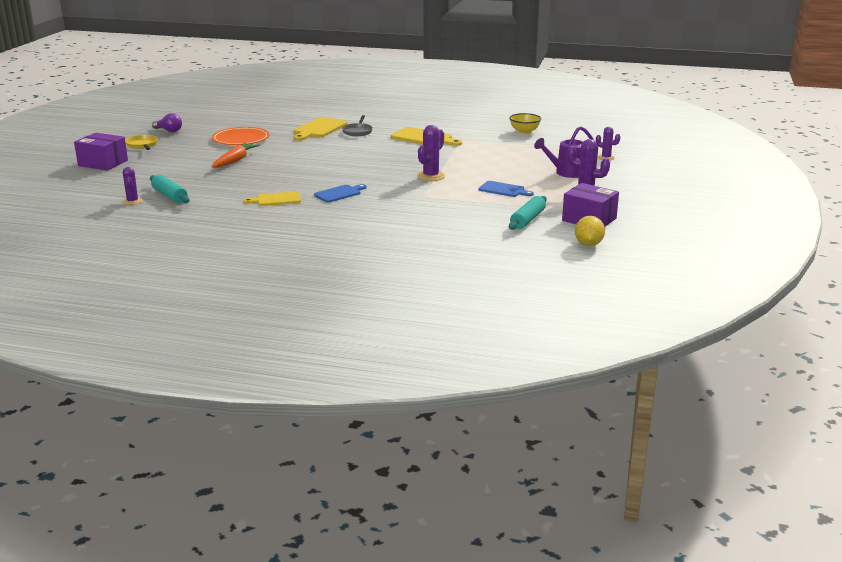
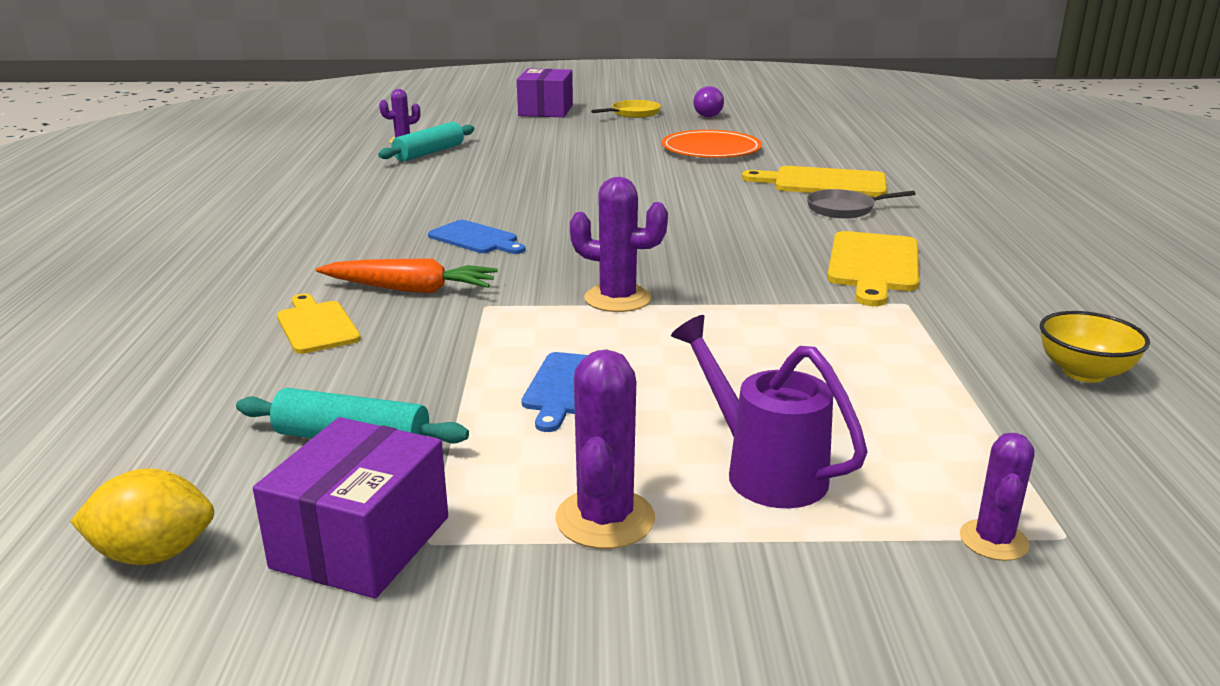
camera: 75 degrees right, 0 degrees up
(235, 161) = (602, 160): orange carrot -> orange carrot (410, 289)
(276, 199) = (432, 204): yellow cutting board -> yellow cutting board (316, 326)

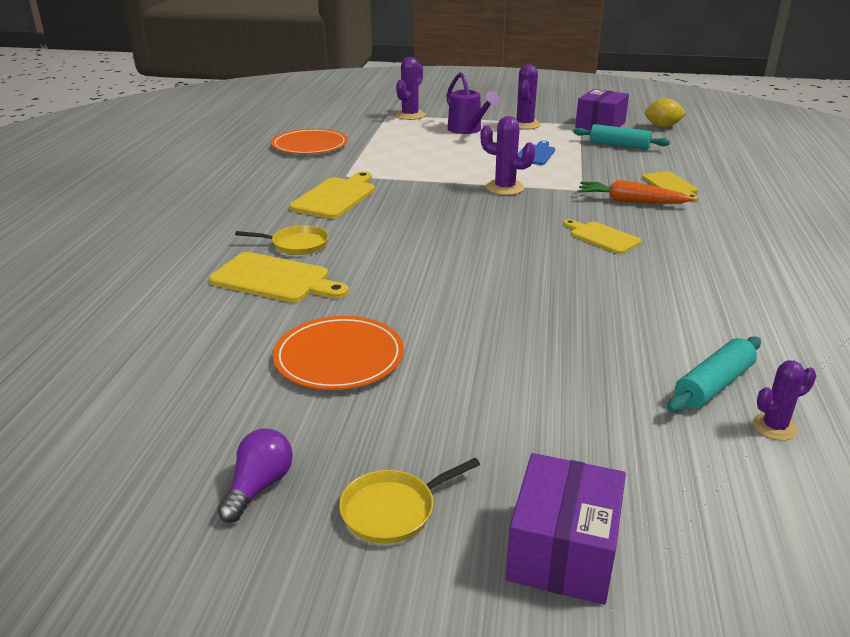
camera: 170 degrees left, 5 degrees up
(476, 238) = (602, 237): blue cutting board -> yellow cutting board
(844, 209) = (296, 245): grey pan -> yellow pan
(993, 540) = (410, 115): purple cactus -> purple cactus, size x1.56
(1084, 373) = (310, 145): yellow bowl -> orange plate

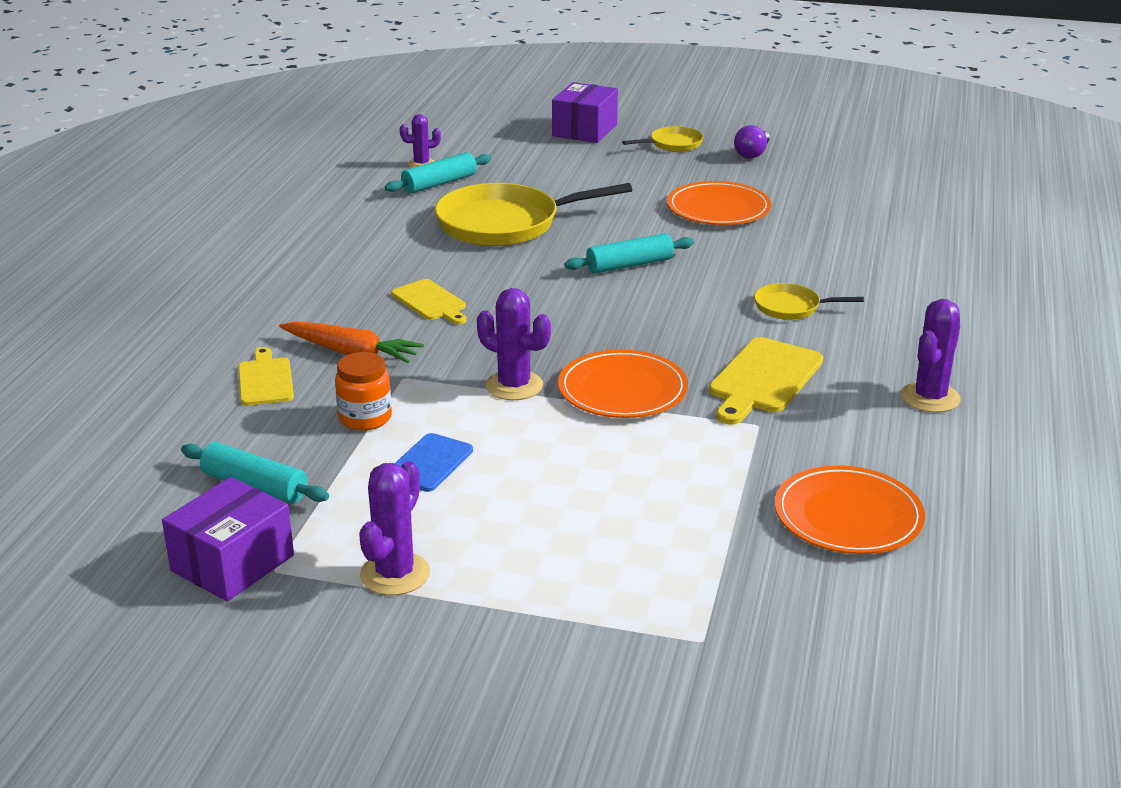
camera: 175 degrees left, 0 degrees up
(275, 279) = (798, 270): yellow cutting board -> none
(410, 115) = (648, 634): purple cactus -> purple cactus (930, 397)
(432, 188) = (622, 389): none -> orange plate
(439, 277) = (629, 265): none -> turquoise rolling pin
(467, 130) = (527, 557): purple watering can -> none
(587, 170) = (365, 418): none -> orange jar
(587, 321) = (505, 223): none -> yellow pan
(662, 126) = (106, 549): yellow lemon -> none

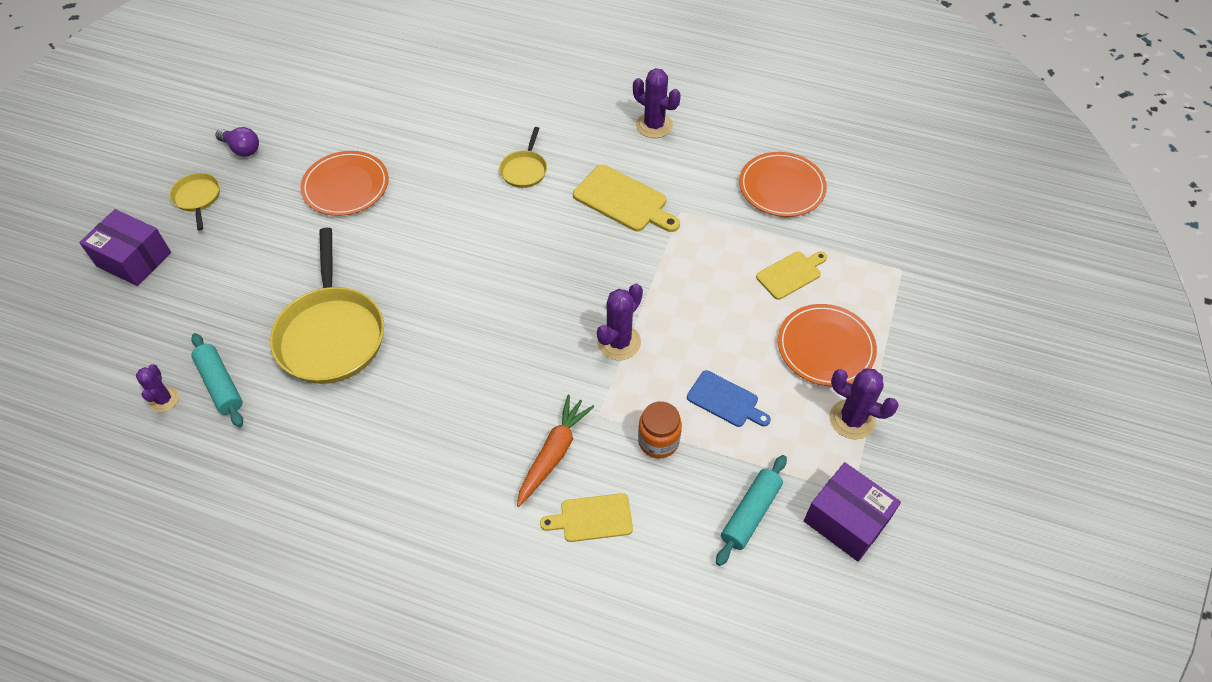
camera: 85 degrees left, 25 degrees up
(431, 302) = (473, 395): yellow cutting board -> yellow cutting board (790, 274)
(622, 389) = (630, 278): orange plate -> orange plate (825, 347)
(629, 265) = (435, 254): turquoise rolling pin -> none

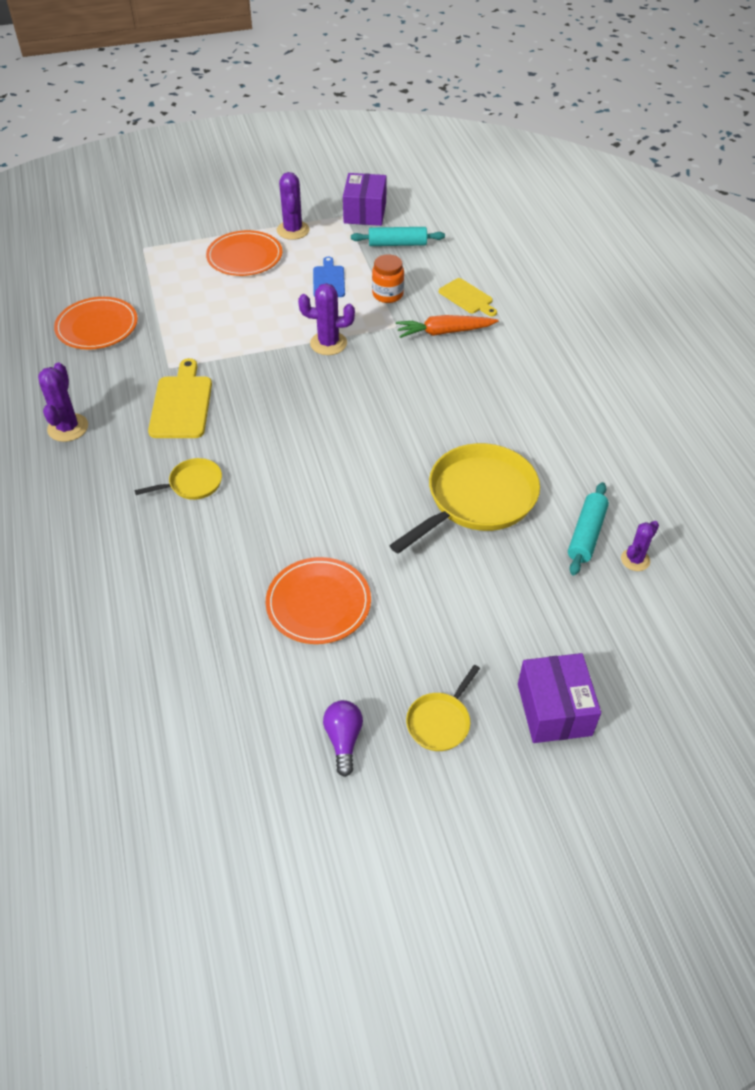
camera: 125 degrees left, 5 degrees down
(790, 274) = (190, 291): yellow cutting board -> none

